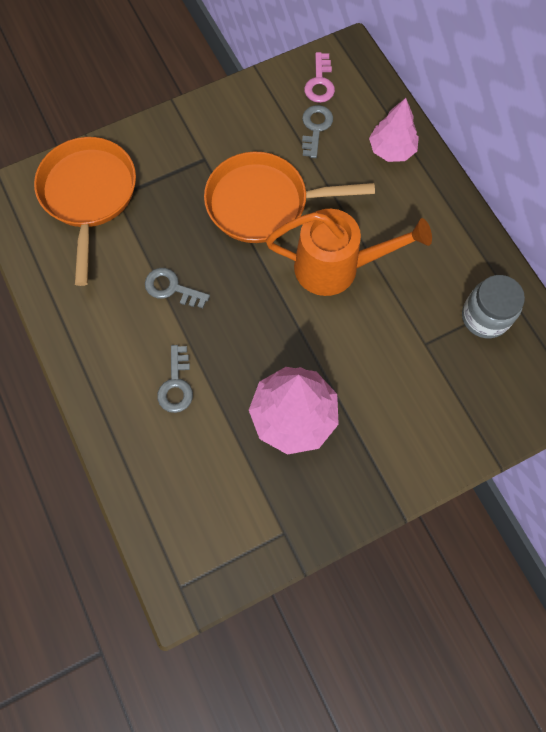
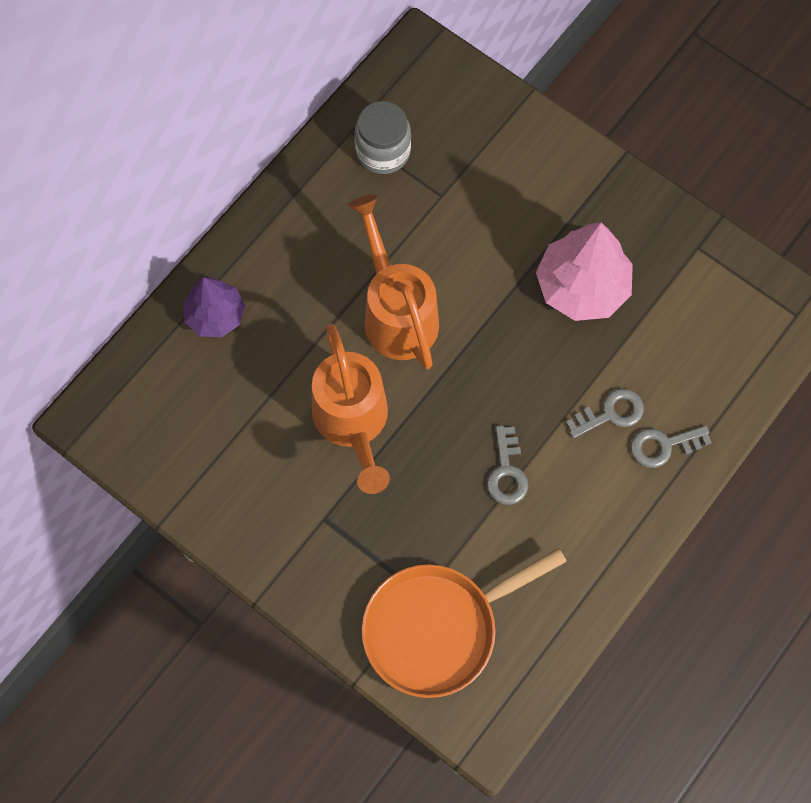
camera: 115 degrees left, 0 degrees up
(264, 203) = (353, 423): orange pan -> orange watering can
(315, 128) = (223, 411): grey key -> grey key (663, 446)
(320, 83) = (152, 433): pink key -> none
(391, 149) = (215, 315): pink tree -> purple tree

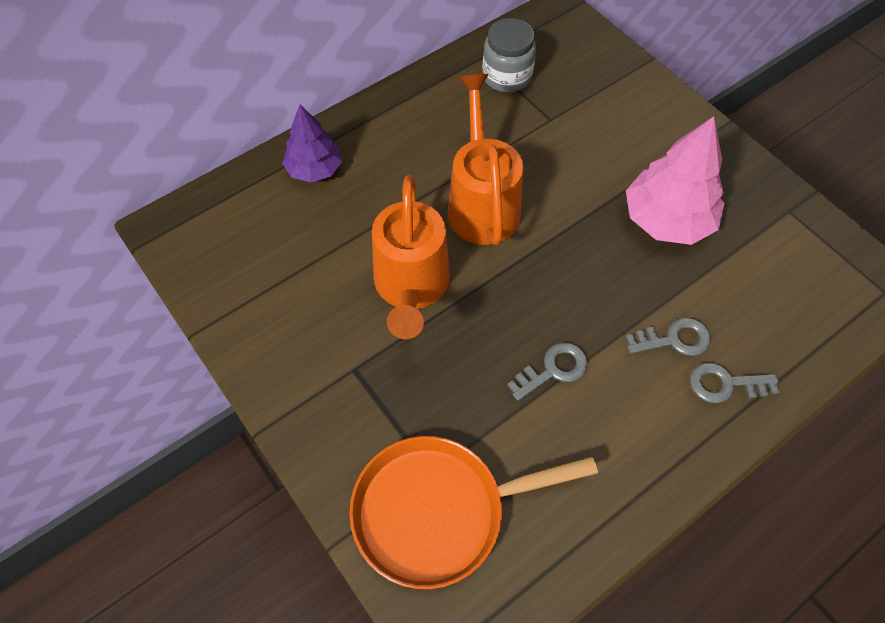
camera: 15 degrees right, 10 degrees down
(507, 472) = (553, 370): grey key -> grey key turned 135 degrees counterclockwise

